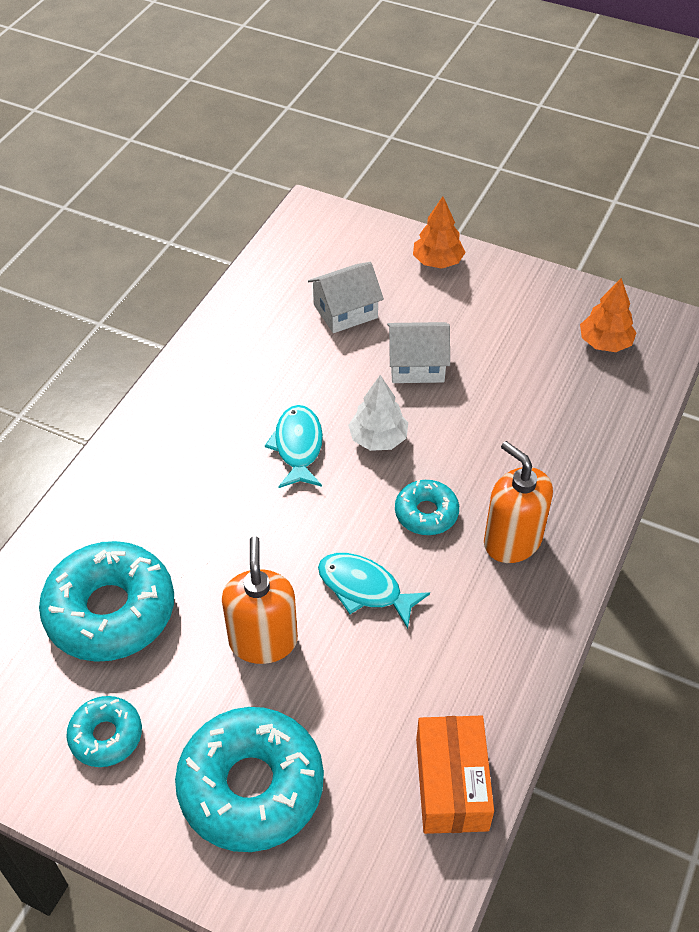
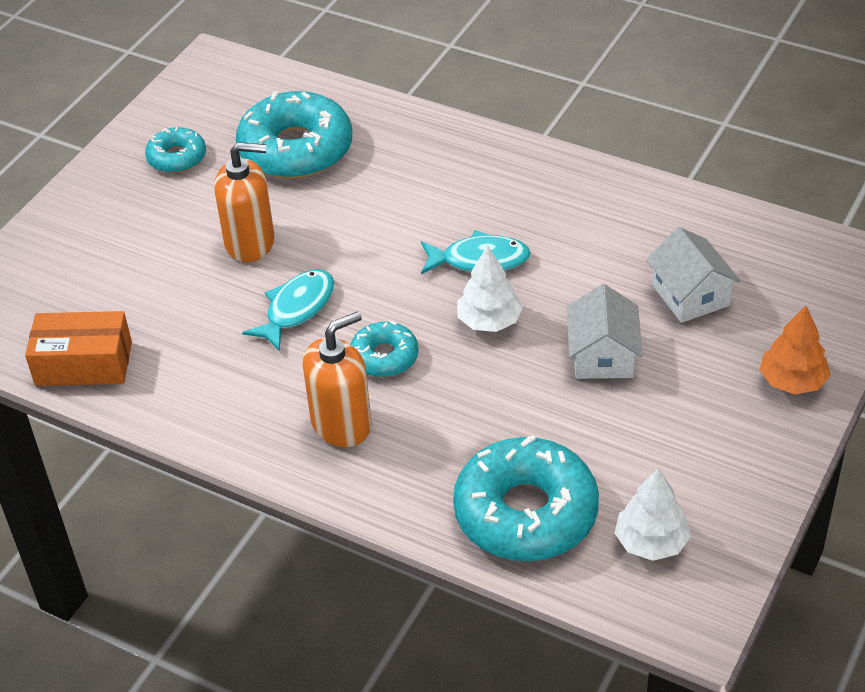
camera: 95 degrees right, 5 degrees down
(251, 786) = (113, 240): turquoise donut -> turquoise donut (526, 513)
(605, 343) = (651, 542): orange tree -> white tree

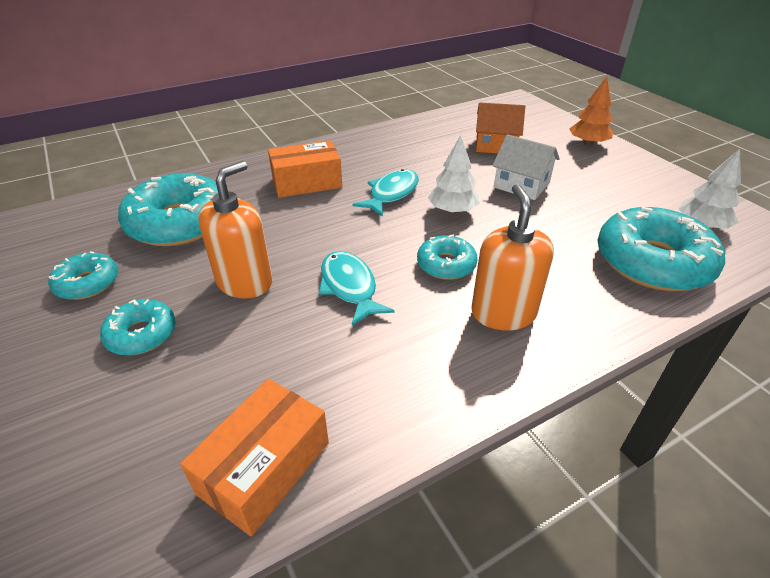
camera: 60 degrees left, 5 degrees down
(149, 227) = (142, 334): none -> turquoise donut
(442, 187) = (306, 182): none -> orange box
(690, 295) = (495, 145): white house -> orange house

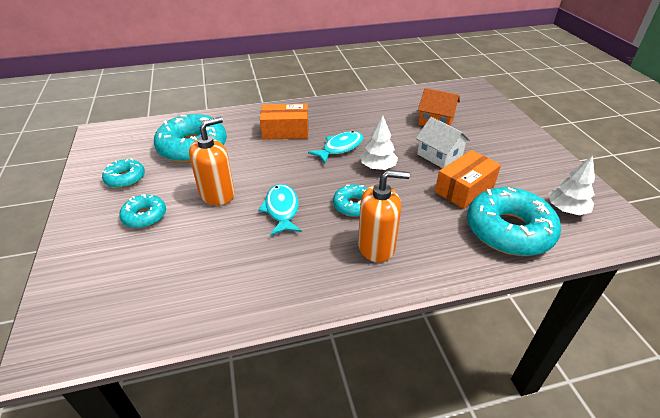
camera: 15 degrees right, 0 degrees up
(264, 468) = (183, 310): orange box -> orange box (464, 189)
(503, 313) = (376, 246): orange soap dispenser -> orange soap dispenser turned 75 degrees clockwise
(588, 143) = (511, 129): orange tree -> none

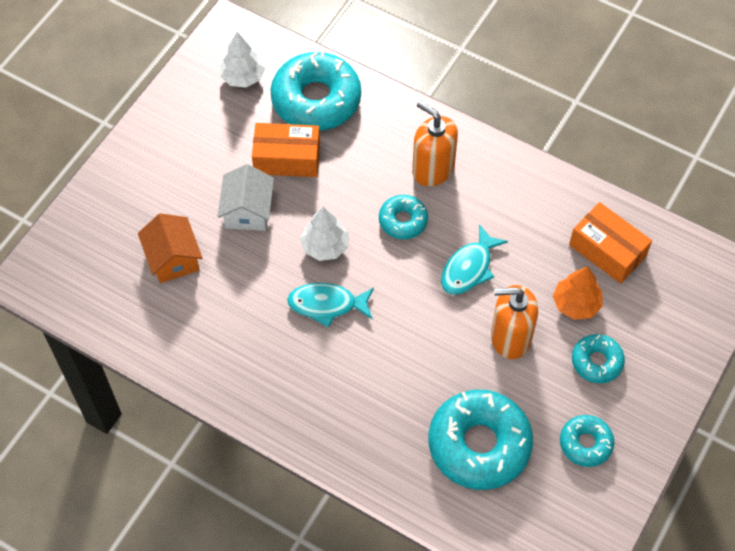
camera: 135 degrees left, 20 degrees up
(185, 237) = (576, 304): none -> orange tree
(285, 131) = (351, 386): orange box -> orange box (607, 250)

